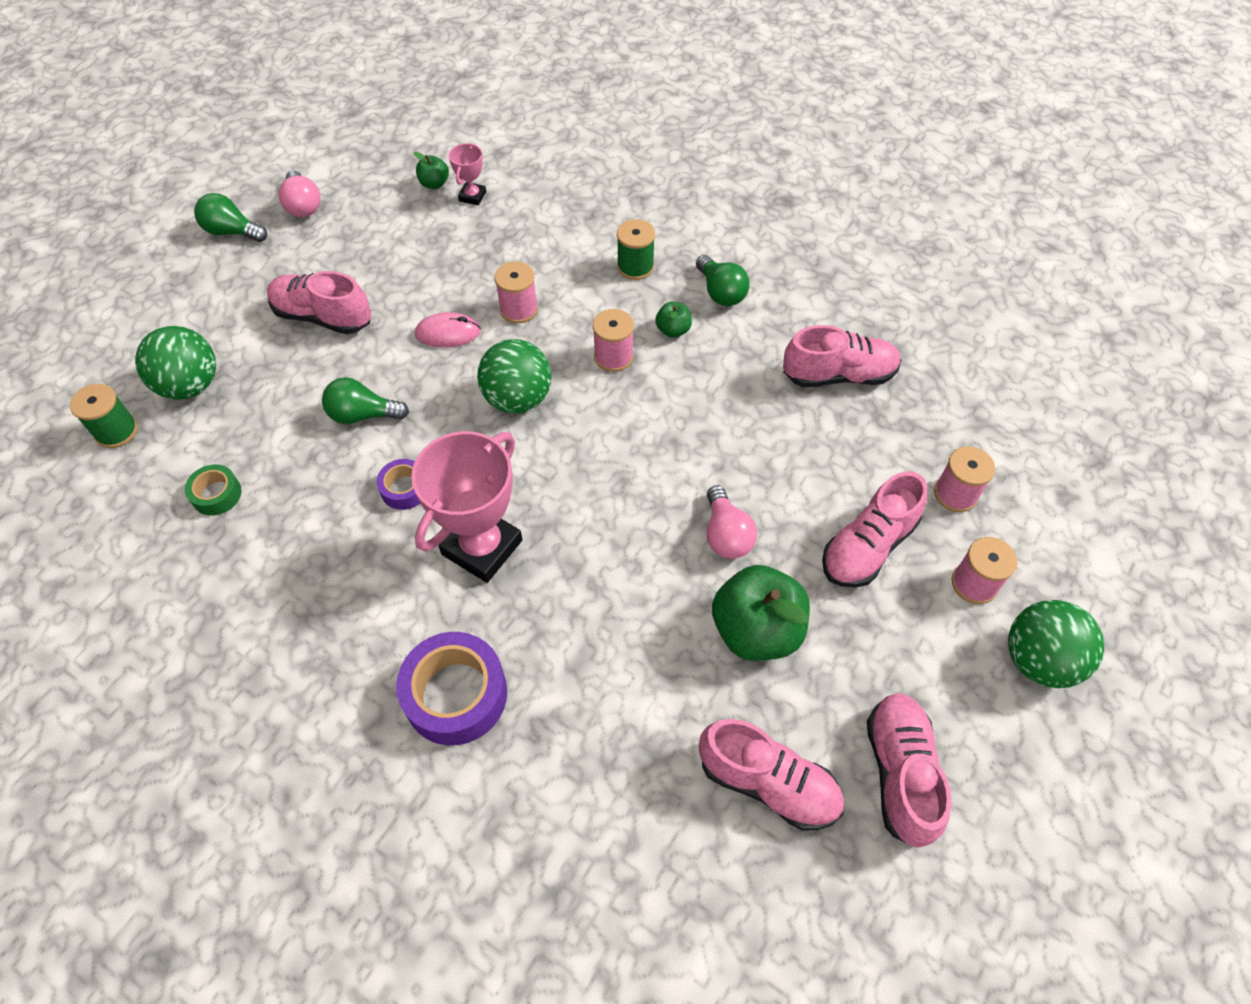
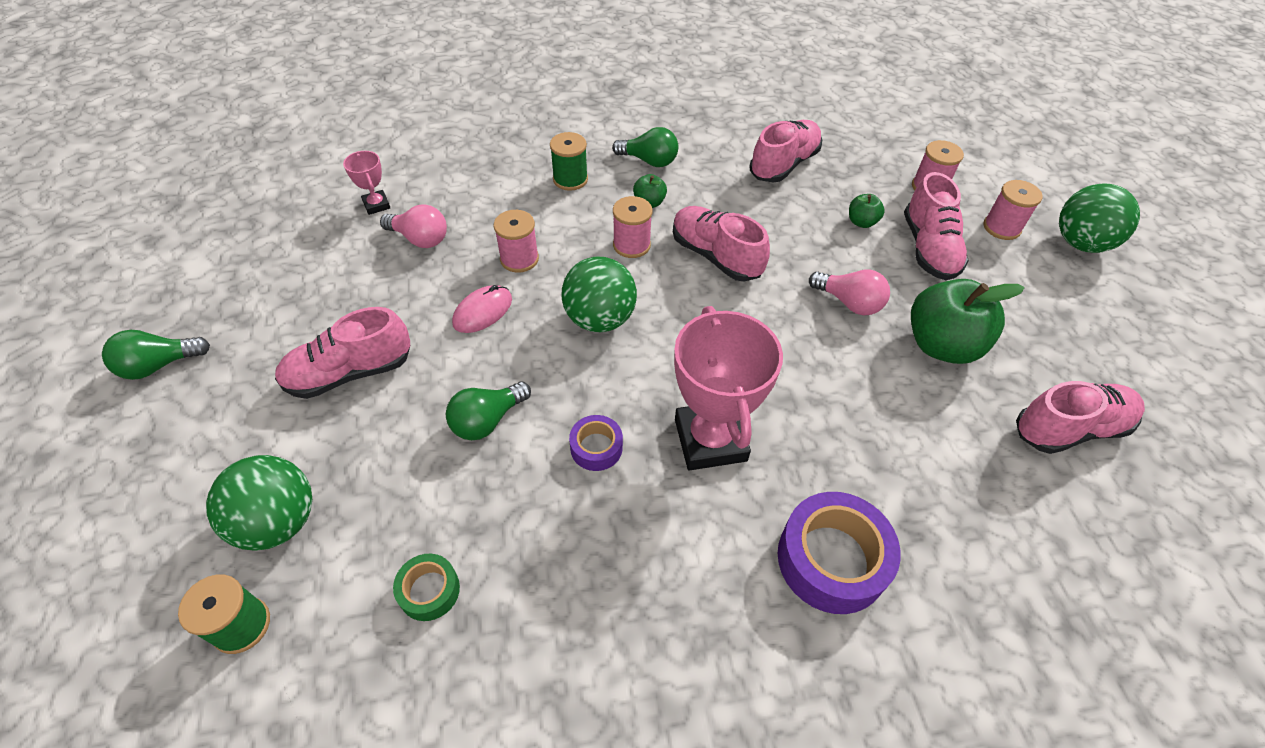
camera: 45 degrees left, 5 degrees down
(303, 205) = (215, 300): pink light bulb -> pink light bulb (420, 239)
(434, 183) = (329, 214): green apple -> green apple (861, 222)
(900, 773) = (1112, 359): pink shoe -> pink shoe (715, 256)

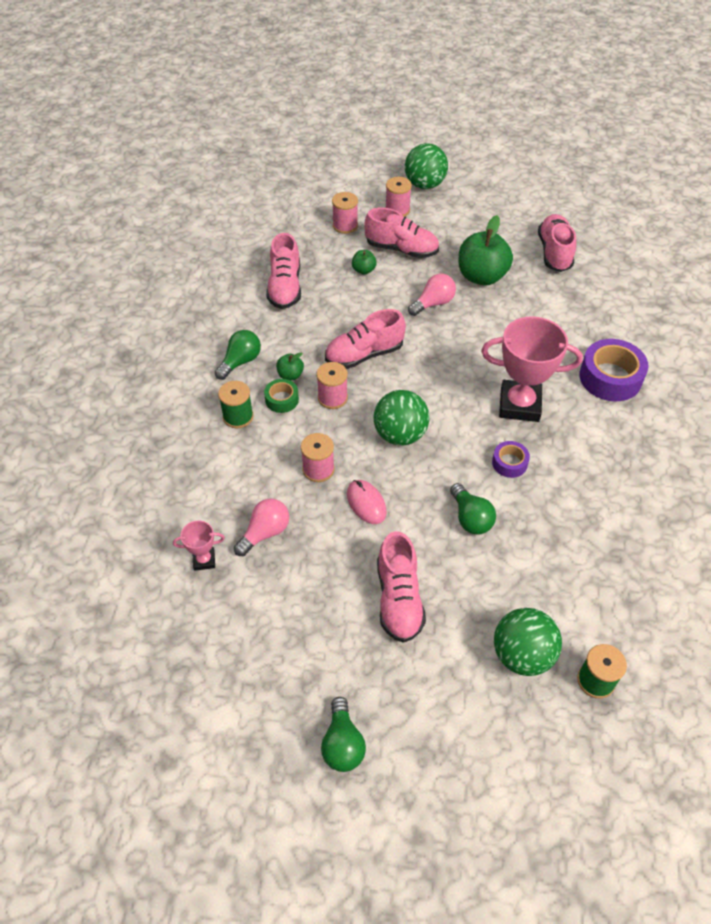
camera: 70 degrees left, 0 degrees up
(429, 591) = (592, 571): green tape -> green tape (282, 399)
(783, 164) = (285, 287): pink shoe -> pink shoe turned 150 degrees counterclockwise

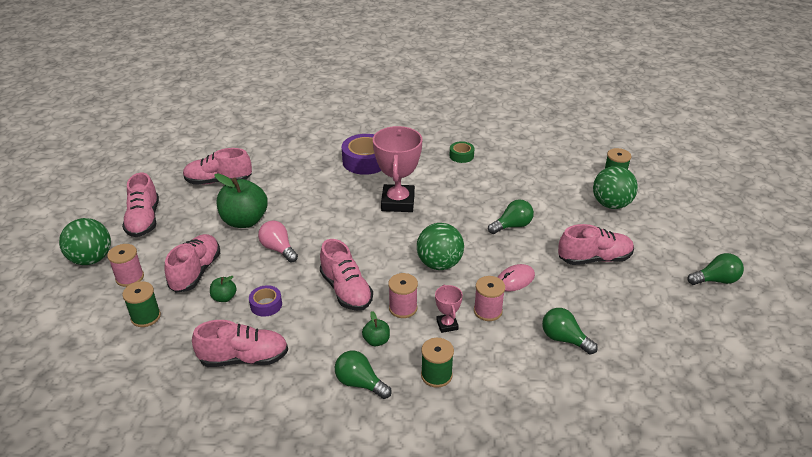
camera: 95 degrees left, 15 degrees down
(204, 560) = (606, 377): pink trophy -> pink trophy (447, 325)
(265, 533) = (564, 339): pink light bulb -> green light bulb
(282, 399) = (409, 344): green tape -> green tape (461, 156)
(345, 225) = (146, 317): pink spool -> green spool
(482, 208) = (144, 220): none -> pink shoe
(509, 463) = (456, 208): purple tape -> purple tape (266, 305)

